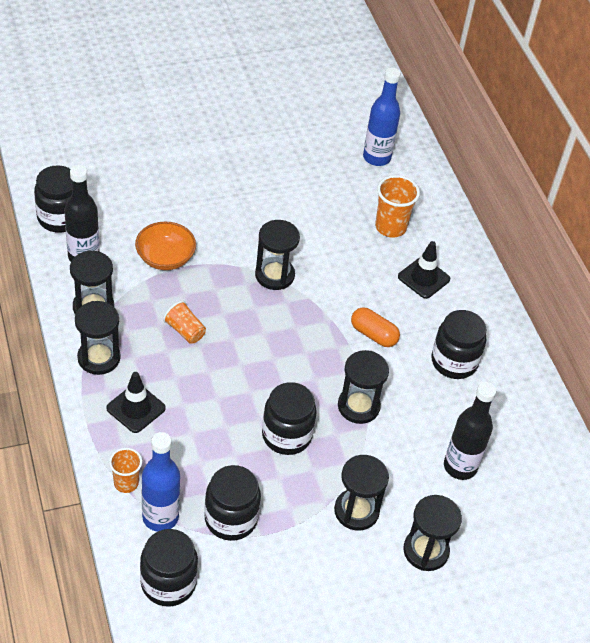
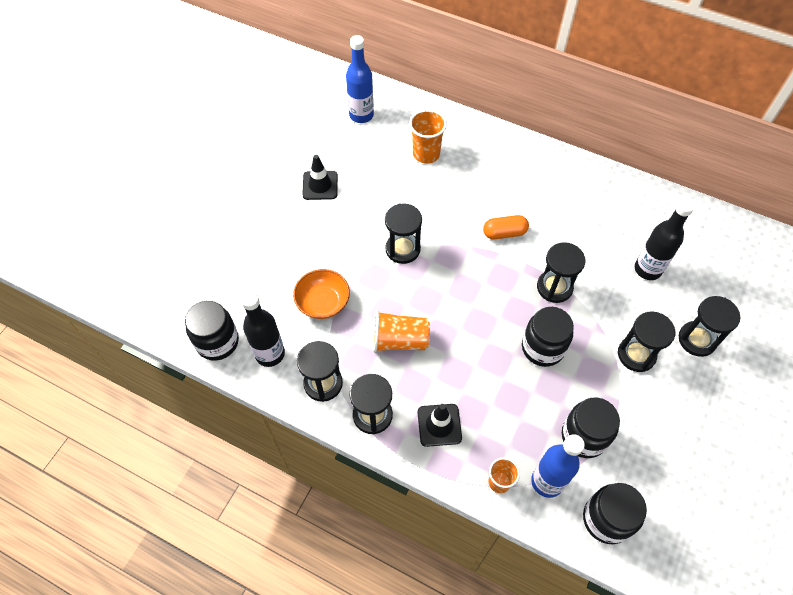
camera: 40 degrees left, 10 degrees up
(185, 331) = (399, 340): orange cup -> orange cup, size x1.55
(423, 278) = (484, 170): black traffic cone -> black traffic cone (320, 185)
(454, 361) = (564, 207): black jar -> none

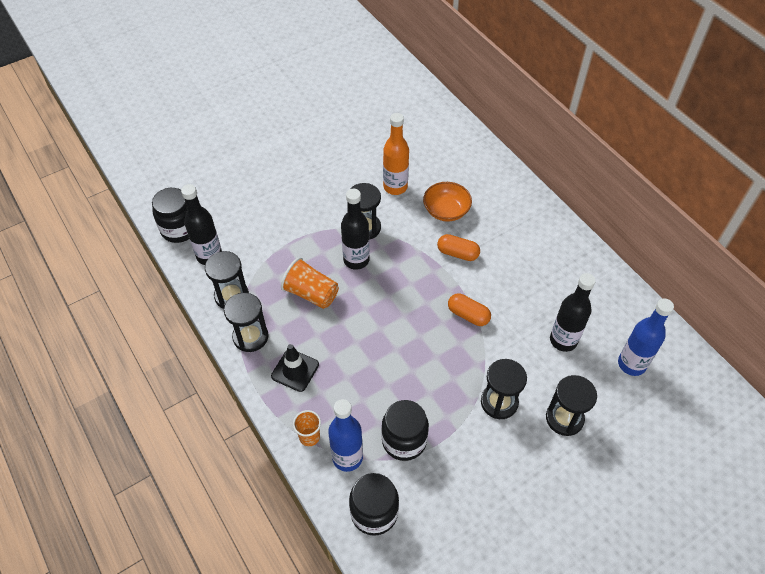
camera: 30 degrees right, 5 degrees down
(320, 185) = (336, 152): black traffic cone -> none
(323, 302) = (274, 238): orange bowl -> orange bowl (446, 211)
(361, 115) = (407, 113): blue bottle -> blue bottle (631, 364)
(402, 195) = (395, 187): none -> orange bottle
(418, 285) = (356, 260): none -> black bottle
(426, 154) = (438, 164): orange cup -> none
(542, 348) = (422, 356): black jar -> none
(554, 287) = (468, 315): black hourglass -> orange capsule

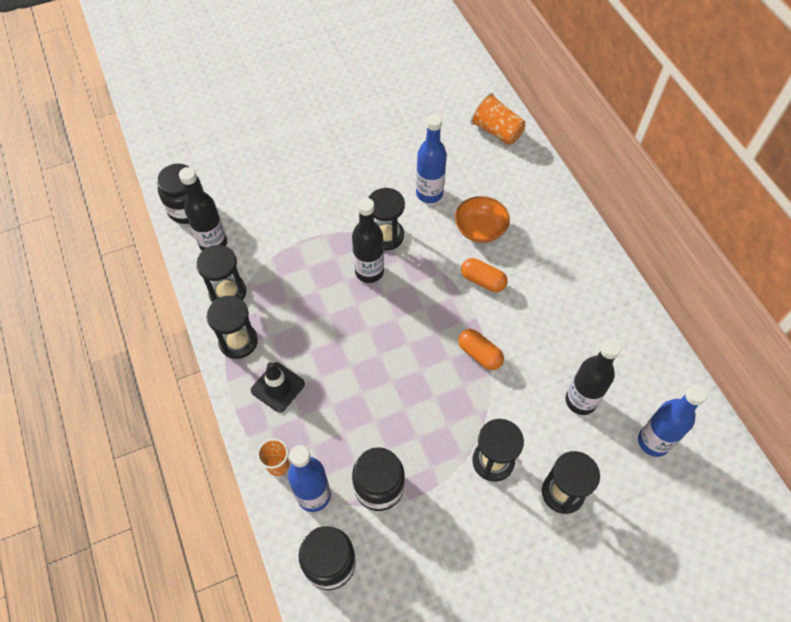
camera: 10 degrees right, 5 degrees up
(311, 293) = (313, 302): orange cup -> orange cup (496, 131)
(395, 187) = (429, 193): orange bottle -> blue bottle

